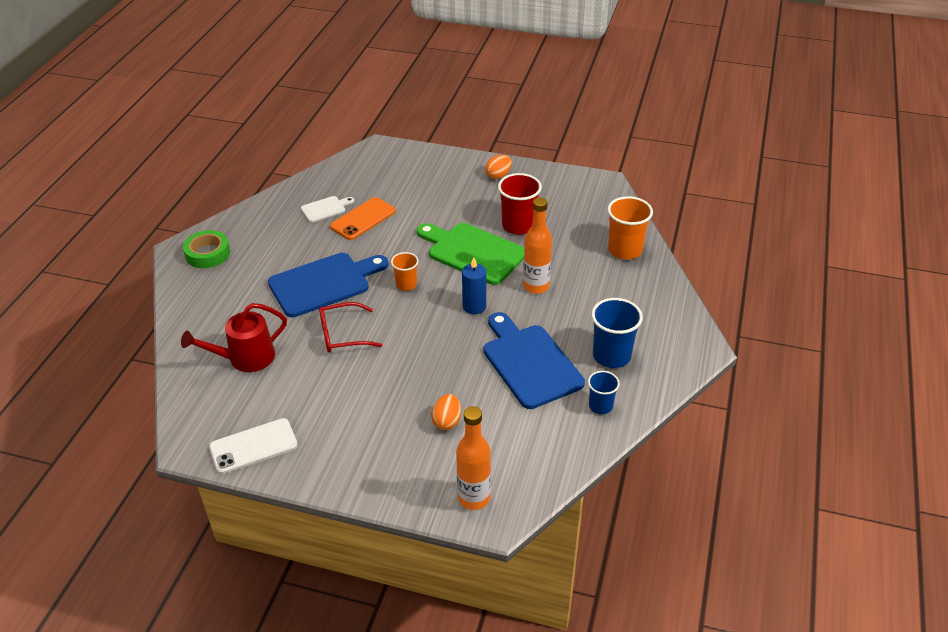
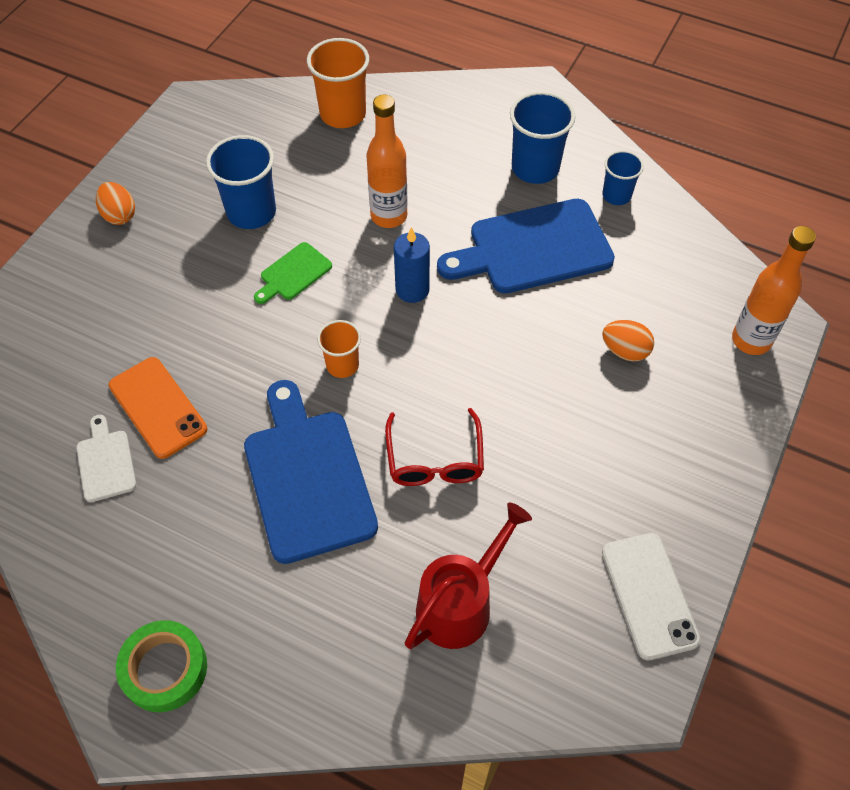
camera: 80 degrees left, 15 degrees up
(246, 358) = (460, 603): red watering can -> red watering can turned 120 degrees counterclockwise
(473, 252) = (293, 273): green cutting board -> green cutting board, size x0.48
(518, 226) = (251, 212): red cup -> blue cup

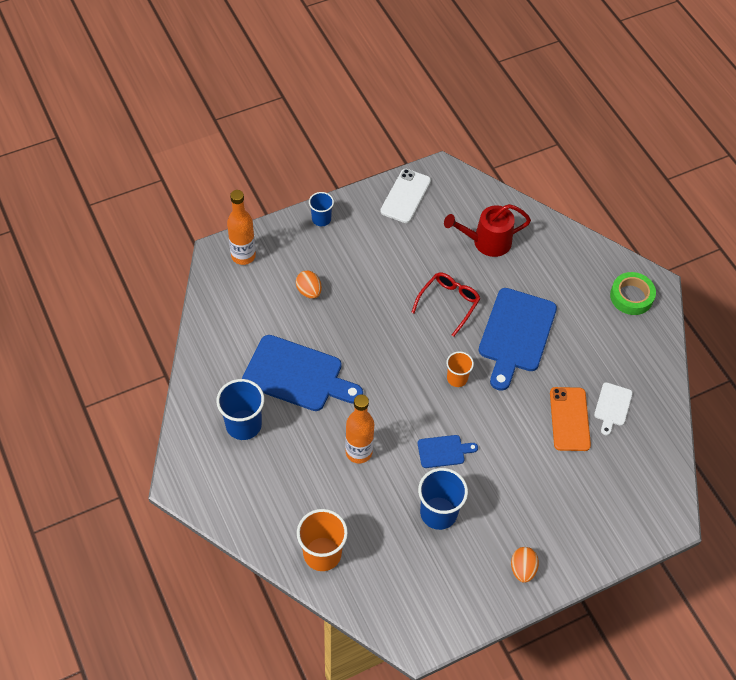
camera: 145 degrees left, 0 degrees up
(293, 273) = (443, 451): green cutting board -> blue cutting board
(412, 290) = (385, 396): blue candle -> none
(616, 195) = (217, 375): blue cup -> blue cup (321, 219)

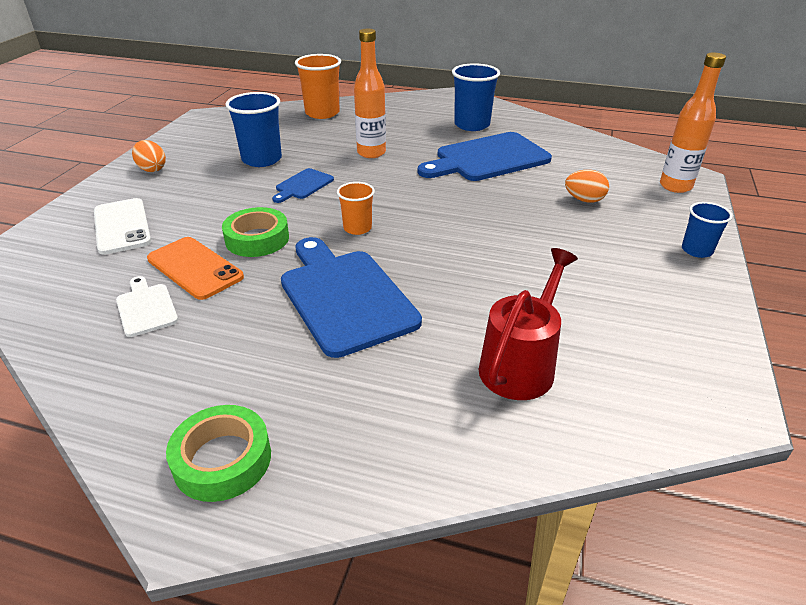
camera: 135 degrees right, 20 degrees down
(405, 196) = (691, 337): white phone -> white phone (122, 226)
(448, 304) = (457, 273): red glasses -> none
(518, 417) = (257, 239): none -> green tape

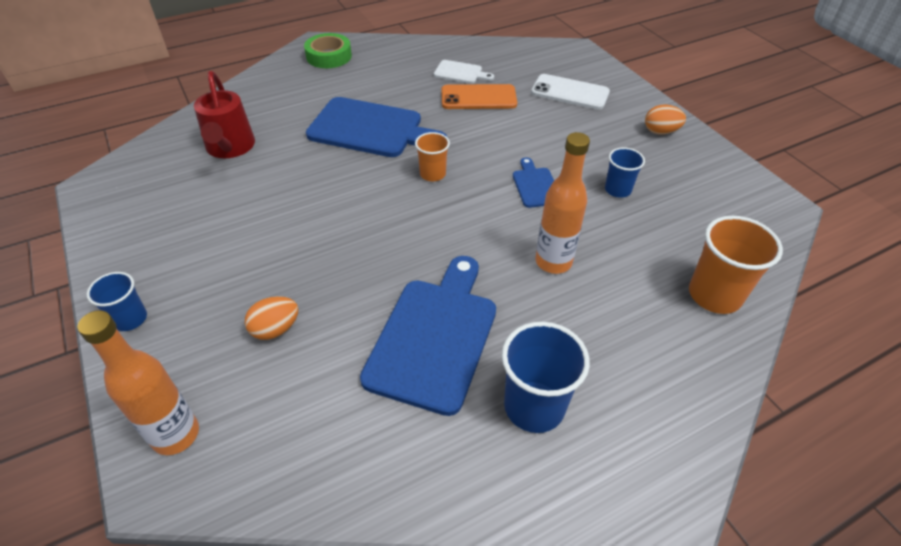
camera: 135 degrees right, 10 degrees up
(257, 239) = (480, 130): green tape -> none
(262, 159) = (617, 190): blue cup -> blue cup, size x0.60

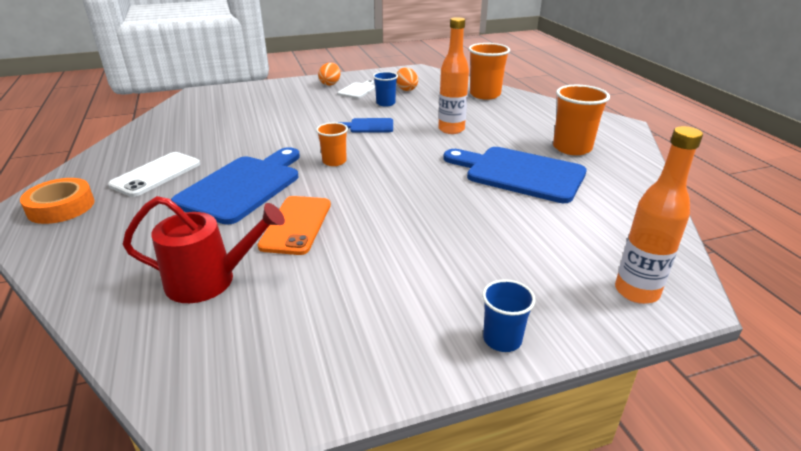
camera: 80 degrees left, 15 degrees down
(275, 329) = (514, 241): orange egg -> orange egg (406, 89)
(329, 56) = (61, 207): green tape -> orange tape
(460, 73) = (184, 138): white cutting board -> white cutting board (358, 90)
(478, 97) = (234, 134): orange phone -> orange phone (296, 225)
(534, 406) = (572, 148): blue cup -> orange cup
(570, 92) = (259, 102): white phone -> white phone (156, 174)

